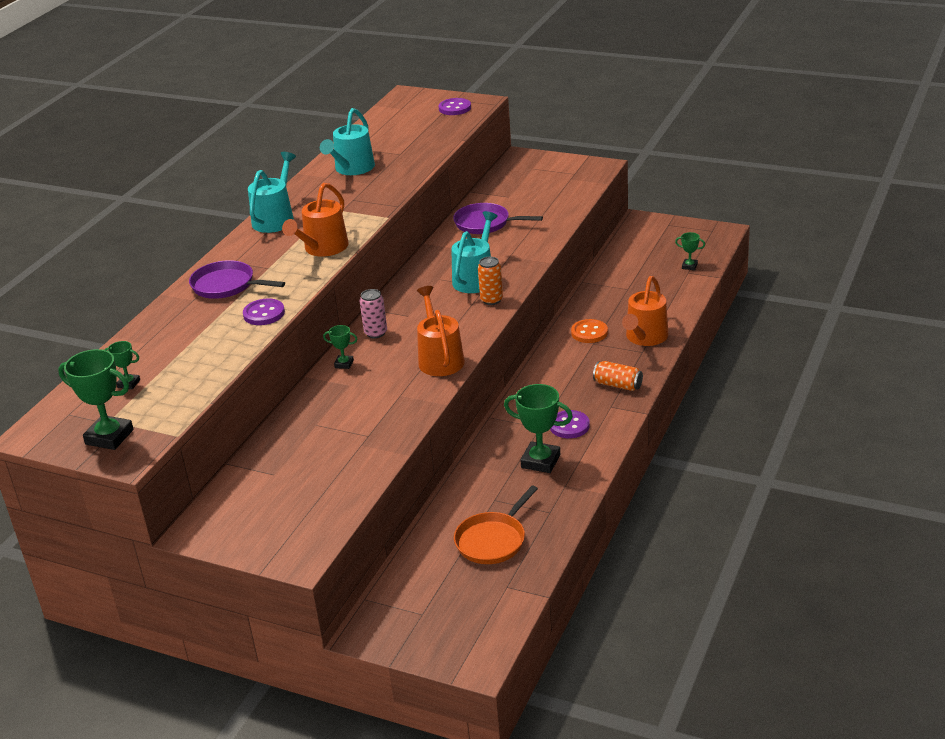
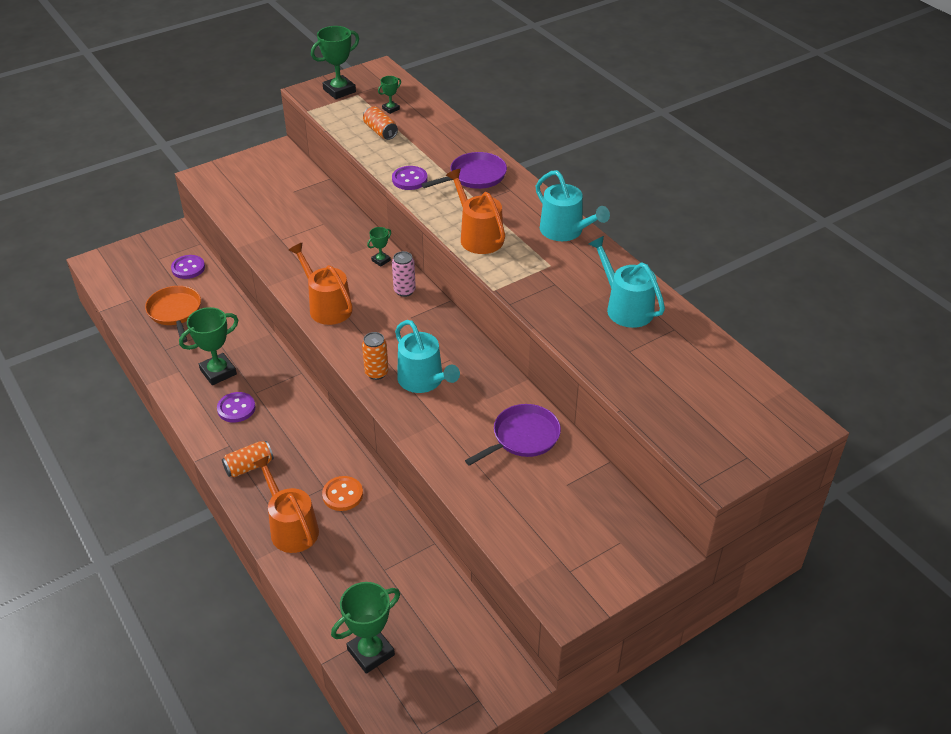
camera: 120 degrees right, 10 degrees up
(184, 368) = (380, 131): none -> orange can
(440, 359) = (327, 307): orange watering can -> orange watering can turned 150 degrees counterclockwise
(455, 108) = (719, 444): purple button -> purple button (188, 268)
(689, 266) = (371, 652): green trophy -> green trophy, size x1.94

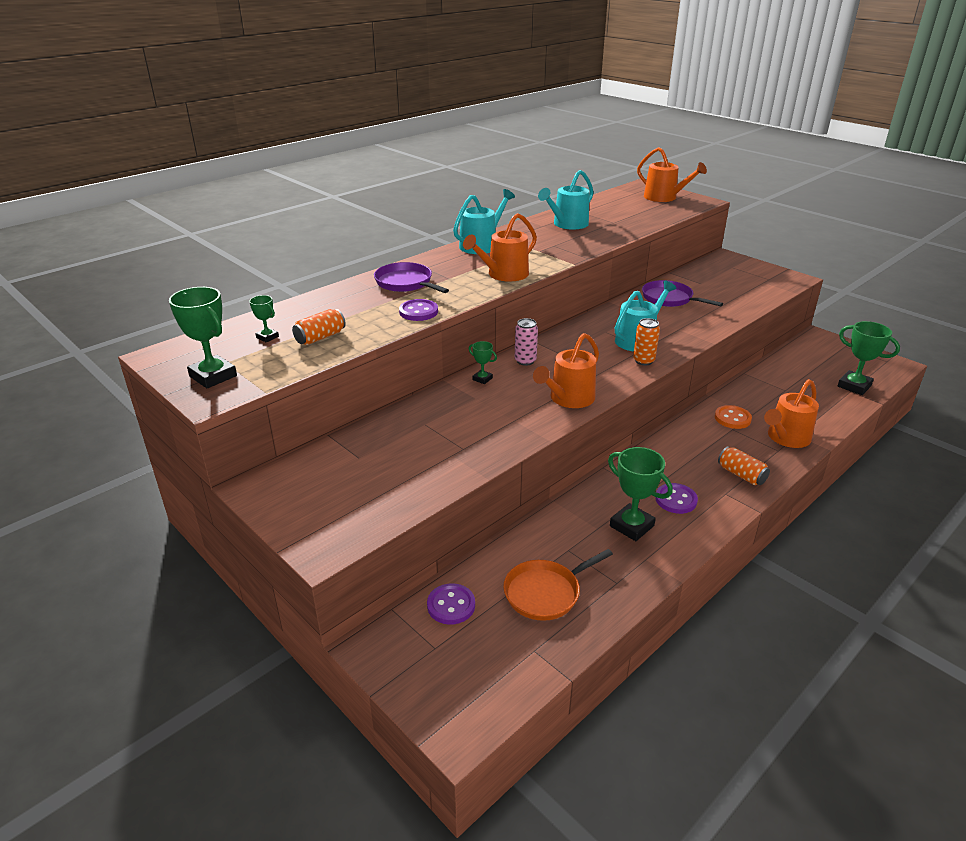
camera: 100 degrees left, 10 degrees down
(737, 431) = (664, 197): none -> orange watering can

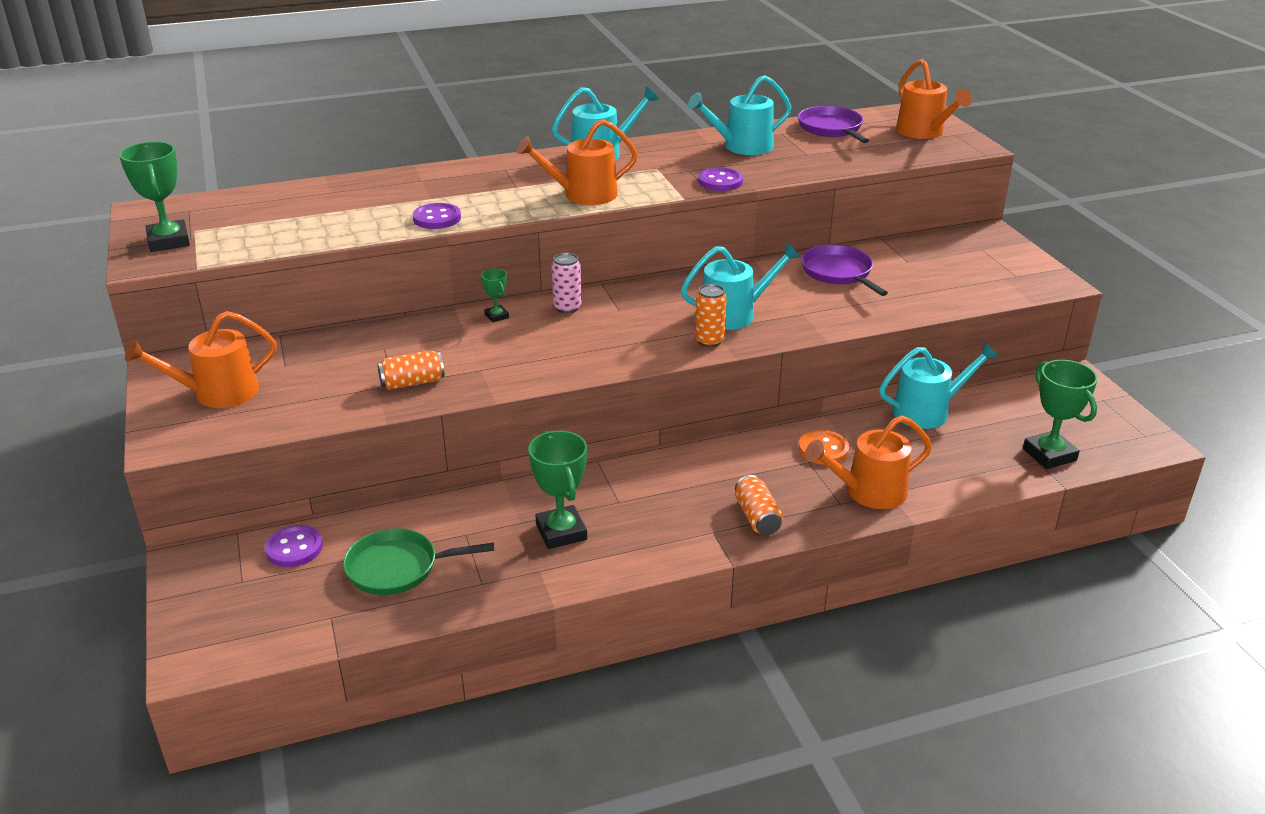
camera: 25 degrees right, 0 degrees up
(267, 337) = (259, 213): green trophy -> none
(320, 337) = (307, 224): orange can -> orange can (412, 383)
(406, 283) = (462, 183): purple pan -> purple pan (831, 129)
(545, 592) = (398, 568): orange pan -> green pan
(569, 398) = (568, 362): orange watering can -> orange watering can (218, 393)
(676, 500) = (643, 520): purple button -> purple button (720, 181)
(764, 378) = (927, 411): none -> turquoise watering can

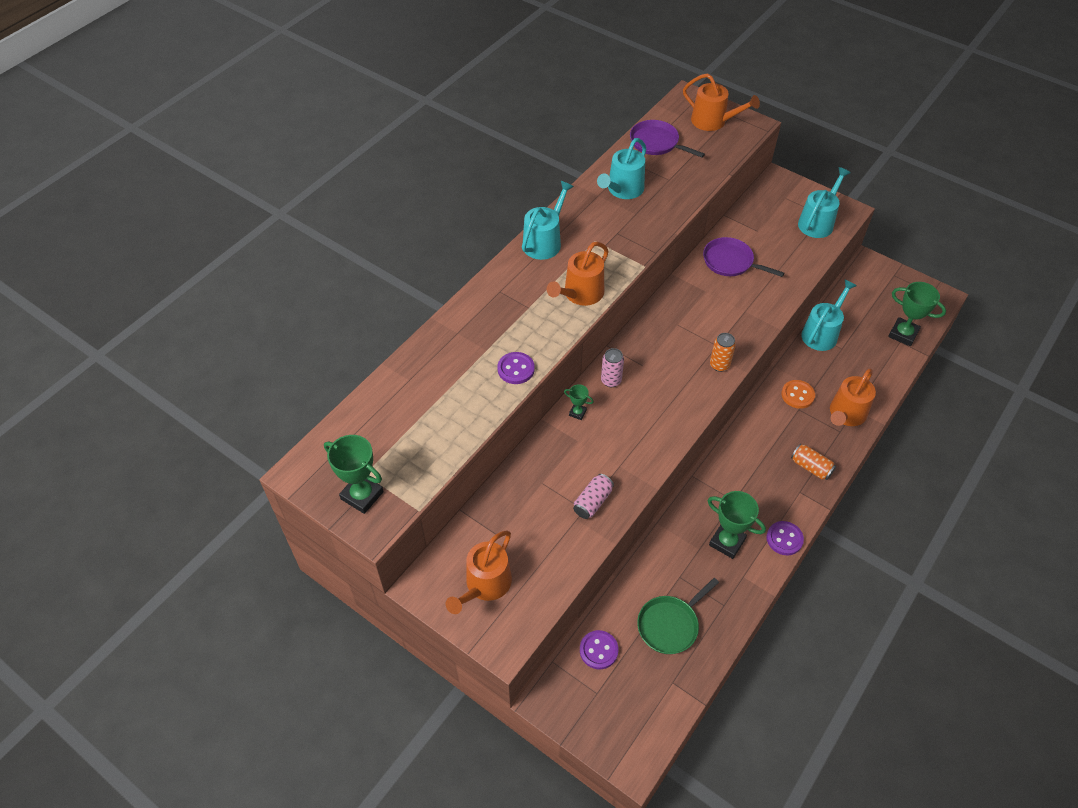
camera: 35 degrees left, 20 degrees up
(412, 383) = (592, 502): orange can -> pink can
(720, 181) = (648, 236): purple button -> purple button (784, 539)
(733, 314) = (710, 333): turquoise watering can -> turquoise watering can (817, 222)

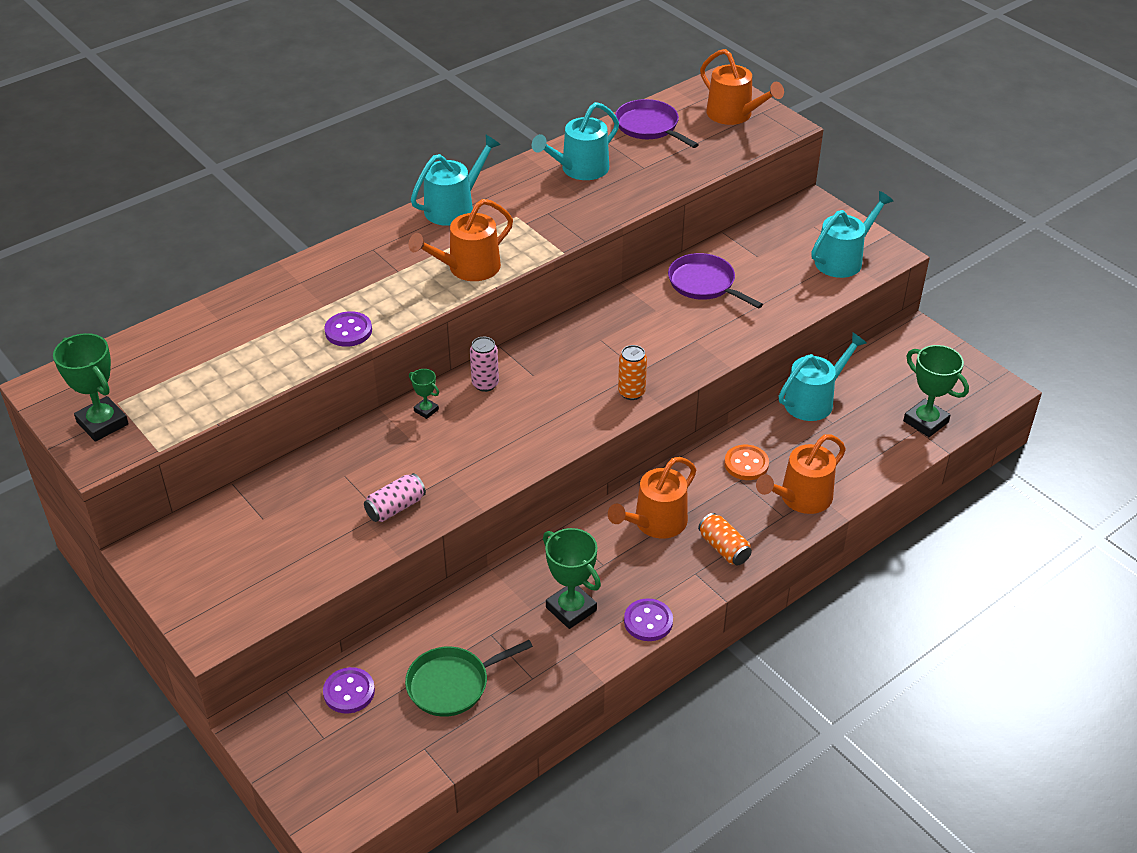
camera: 15 degrees right, 10 degrees down
(485, 585) = (221, 567): orange watering can -> orange watering can (655, 523)

